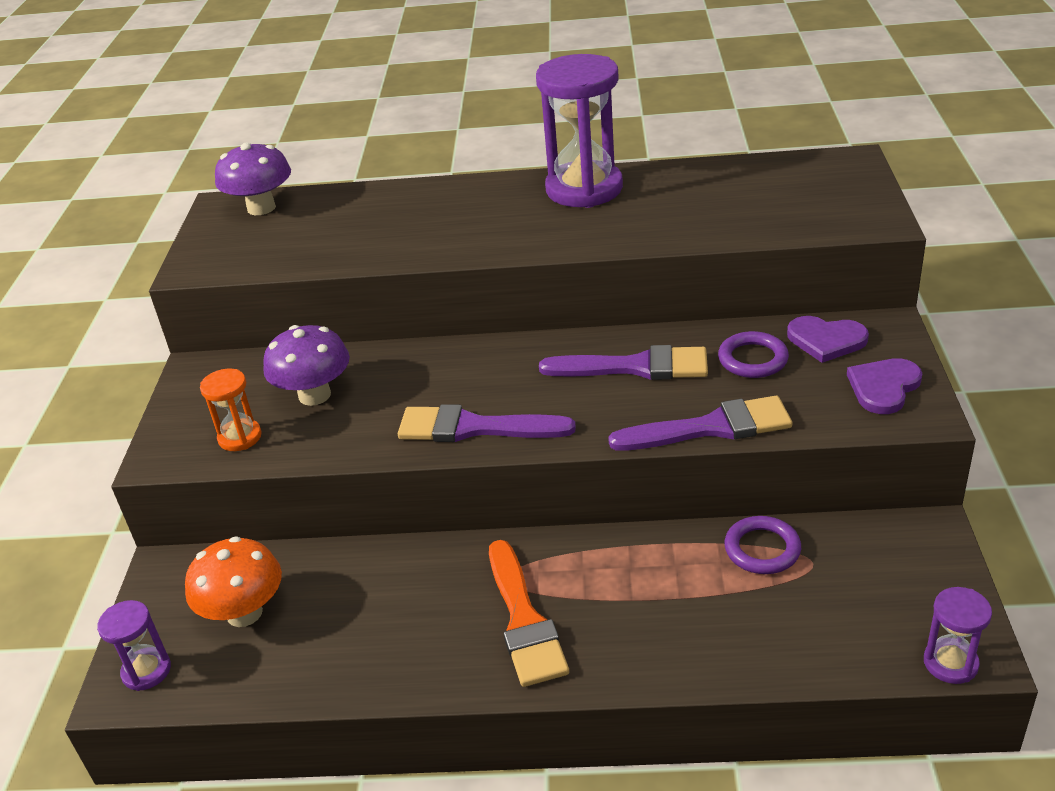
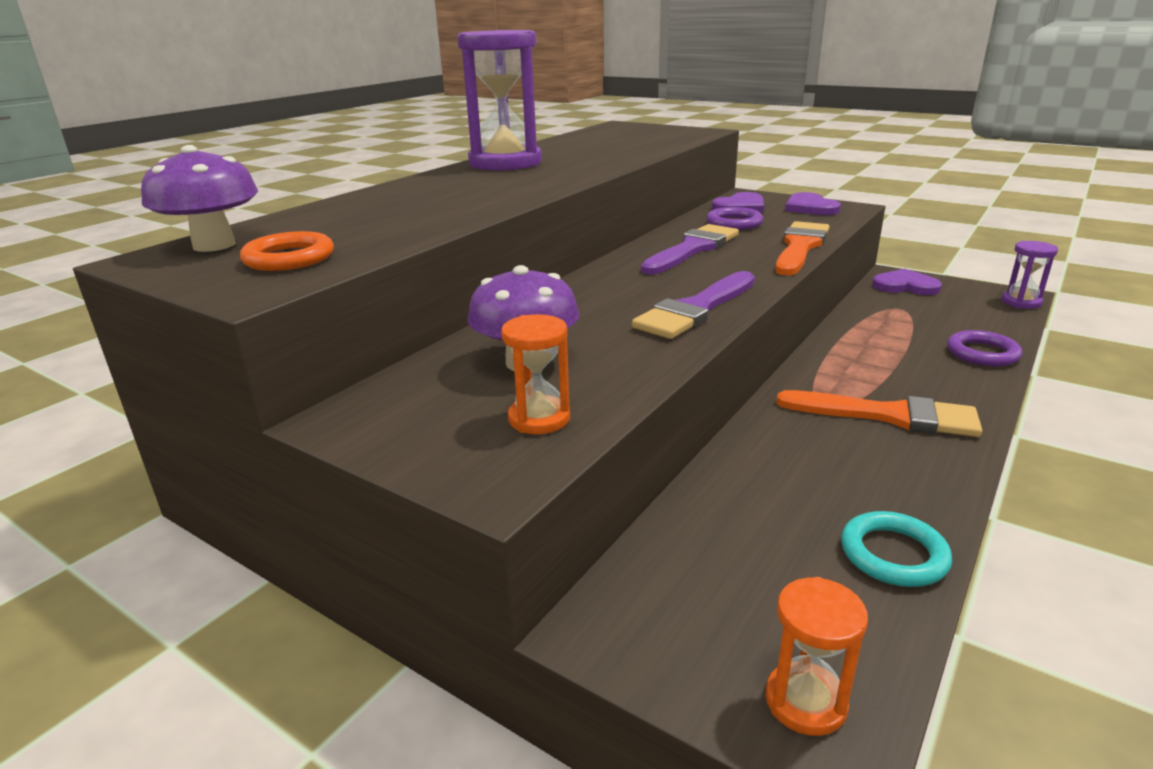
camera: 60 degrees left, 10 degrees down
(146, 671) = (805, 702): purple hourglass -> orange hourglass
(244, 613) = (750, 577): orange mushroom -> none
(254, 246) = (289, 258): none -> orange ring
(308, 674) = (893, 554): none -> turquoise ring
(711, 428) = (800, 247): purple brush -> orange brush
(762, 549) = (872, 317): purple ring -> purple ring (982, 353)
(899, 550) = (905, 286): none -> purple heart

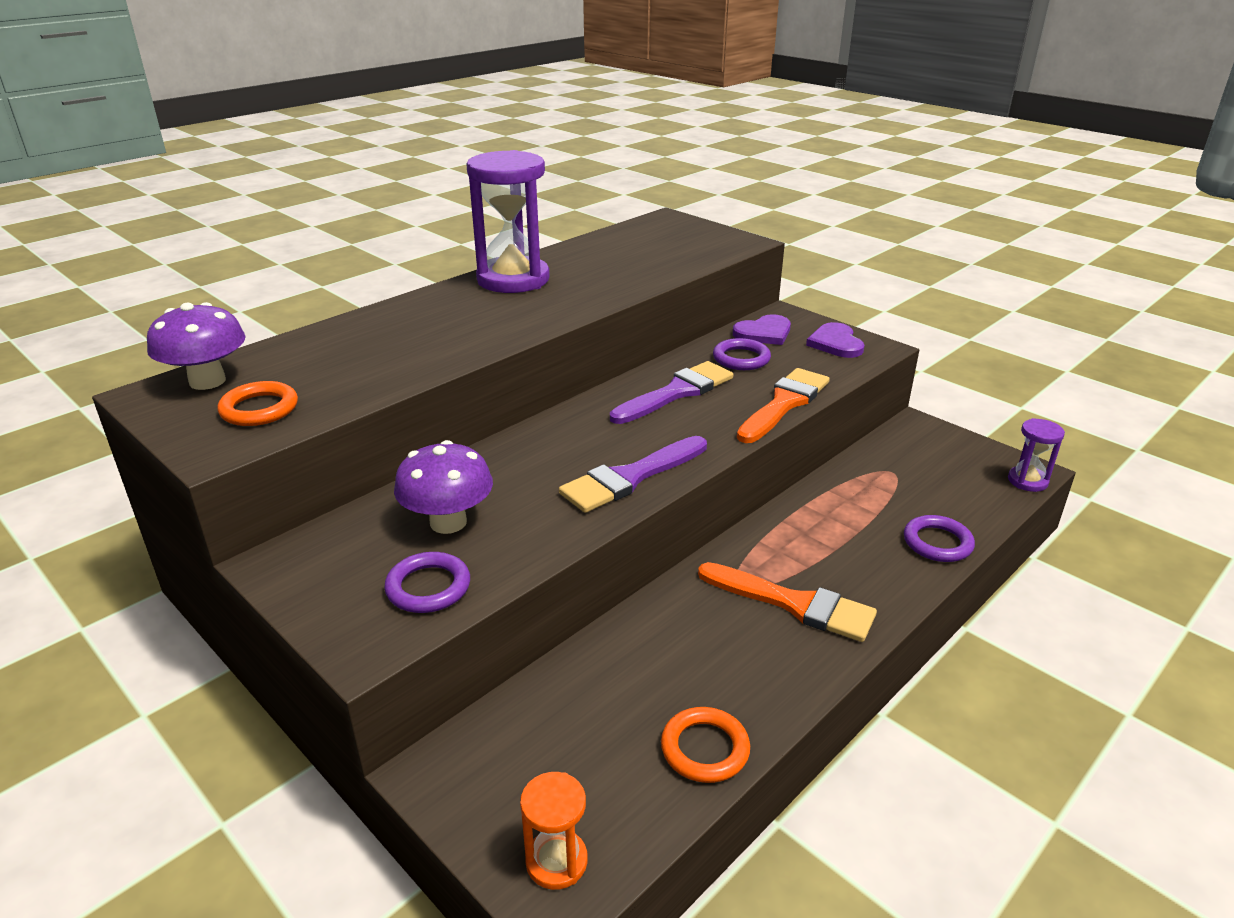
camera: 10 degrees right, 5 degrees up
(539, 418) = (428, 587): orange hourglass -> purple ring
(893, 554) = (705, 749): turquoise ring -> orange ring
(905, 286) = (919, 442): purple heart -> none

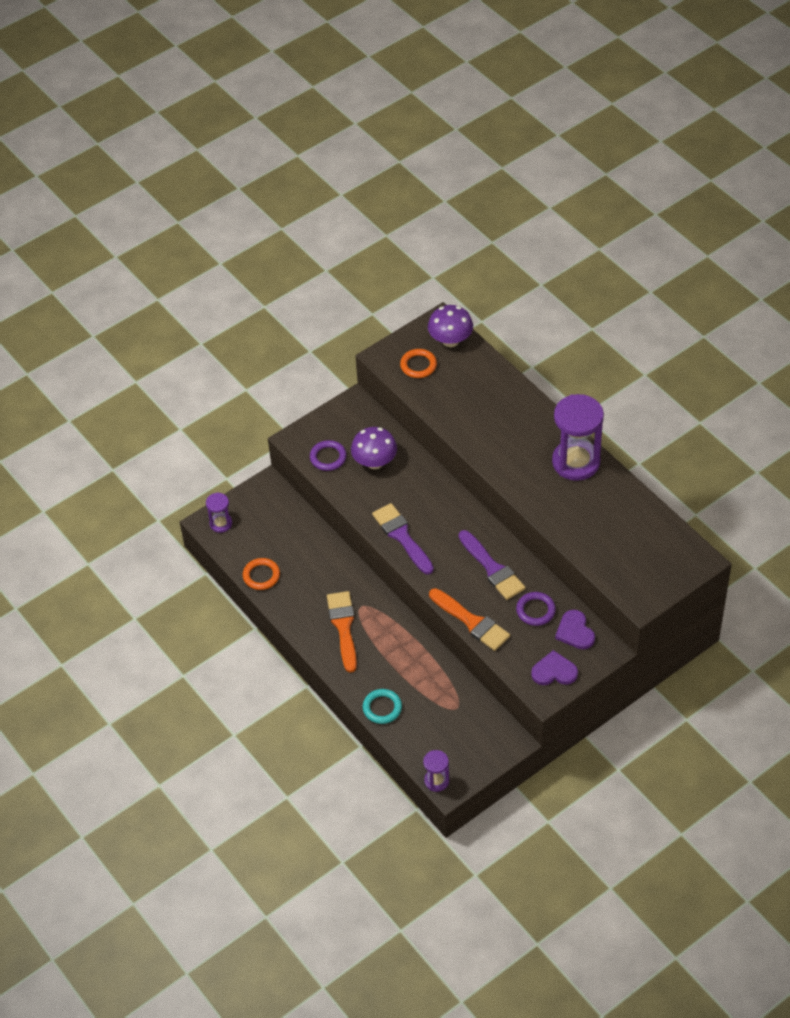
camera: 100 degrees right, 20 degrees up
(556, 861) = (221, 523): orange hourglass -> purple hourglass
(794, 604) = (343, 627): orange brush -> orange brush turned 135 degrees clockwise
(937, 543) = (382, 708): purple ring -> turquoise ring

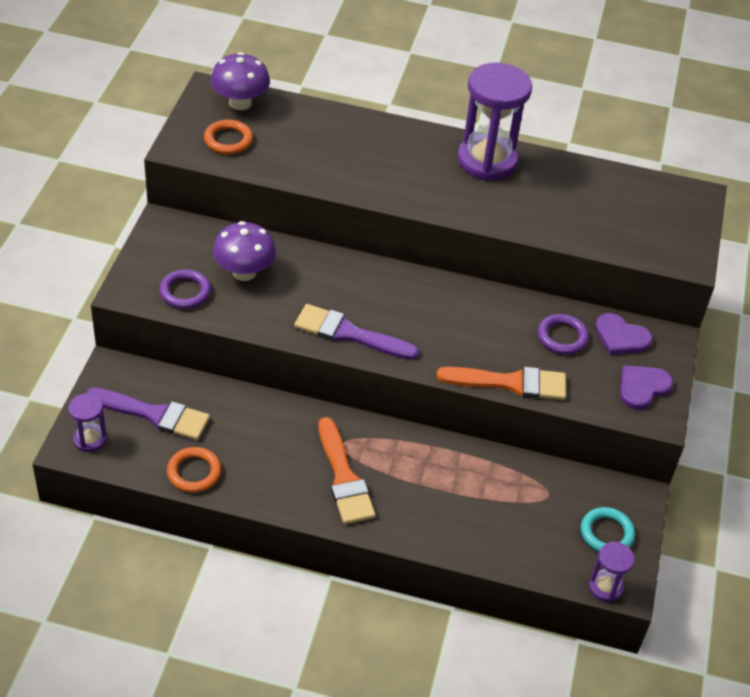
camera: 45 degrees left, 5 degrees down
(343, 627) = (344, 477): orange brush -> orange brush turned 150 degrees counterclockwise
(382, 708) = (471, 542): turquoise ring -> turquoise ring (606, 533)
(492, 568) = (477, 318): purple brush -> purple brush (154, 414)

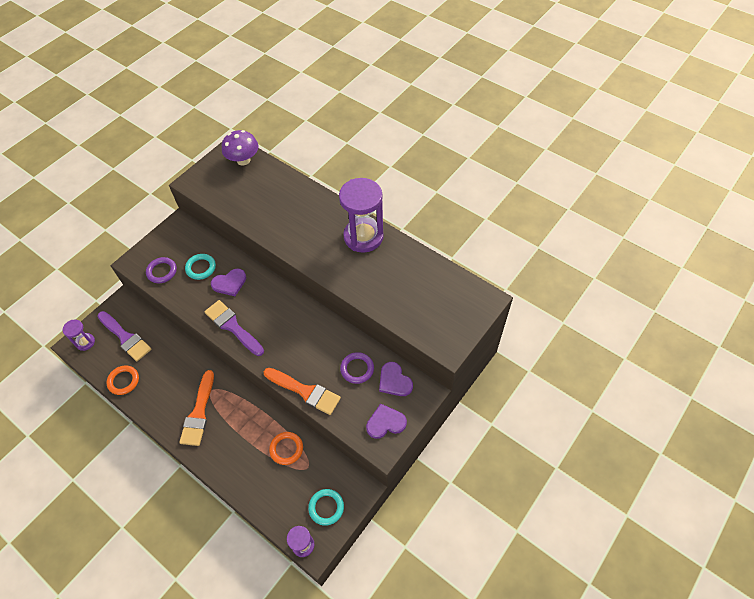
camera: 30 degrees right, 10 degrees up
(228, 140) = (221, 184): orange ring -> orange ring (286, 449)
(244, 272) = (201, 268): purple mushroom -> turquoise ring
(304, 281) = (229, 283): none -> purple heart

